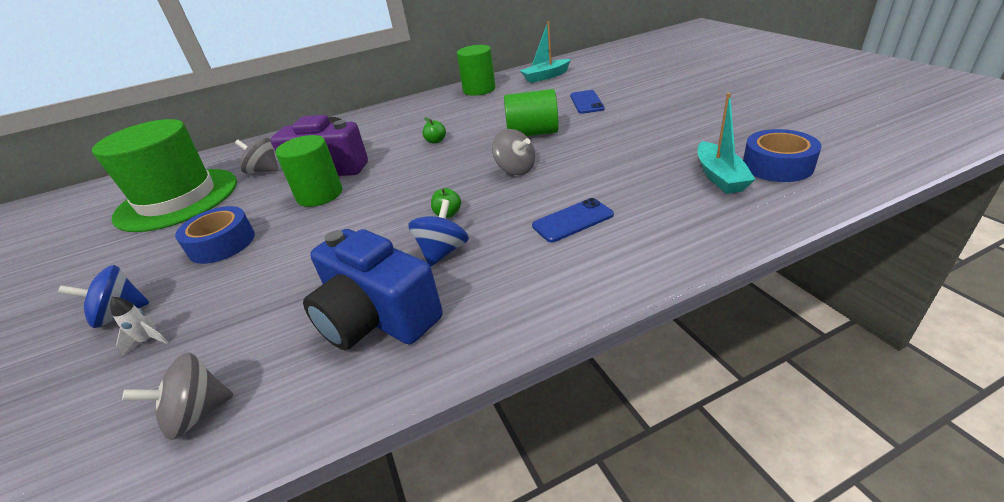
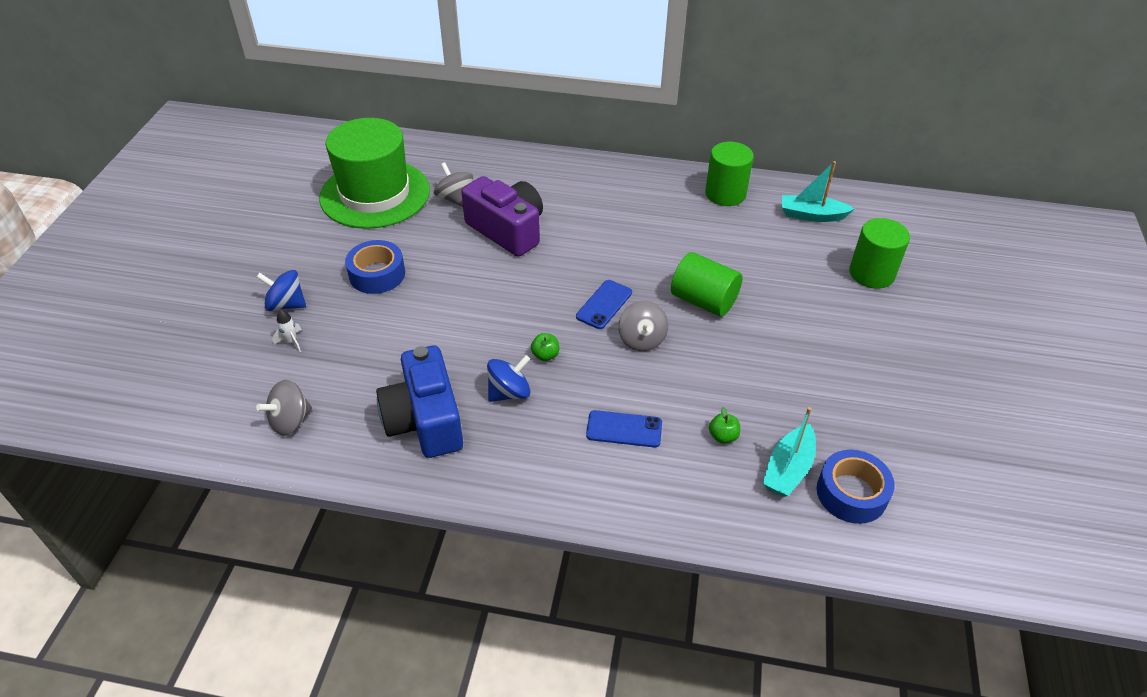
camera: 30 degrees right, 10 degrees up
(197, 414) = (290, 421): grey spinning top -> grey spinning top turned 45 degrees counterclockwise
(320, 195) = (474, 263): green cylinder -> green cylinder (871, 273)
(436, 141) = (614, 253): green apple -> green apple (723, 436)
(586, 102) = (801, 289): blue phone -> blue phone (604, 304)

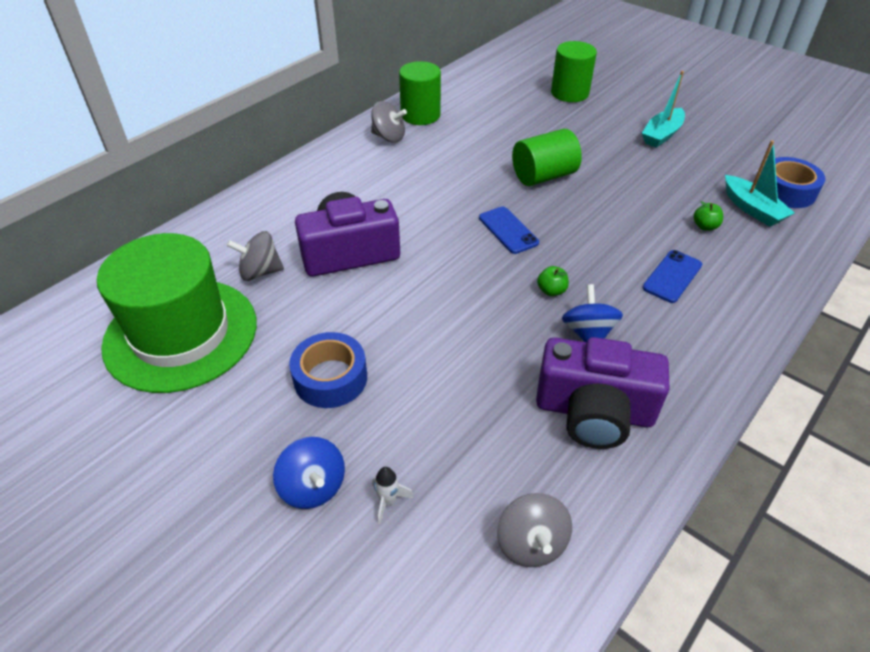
camera: 60 degrees left, 0 degrees up
(286, 304) = (313, 487): blue spinning top -> blue spinning top turned 75 degrees counterclockwise
(425, 420) = (594, 411): blue camera -> purple camera
(641, 340) = (568, 226): grey spinning top -> grey spinning top (389, 137)
(812, 215) = (484, 90): turquoise boat -> turquoise boat (662, 135)

